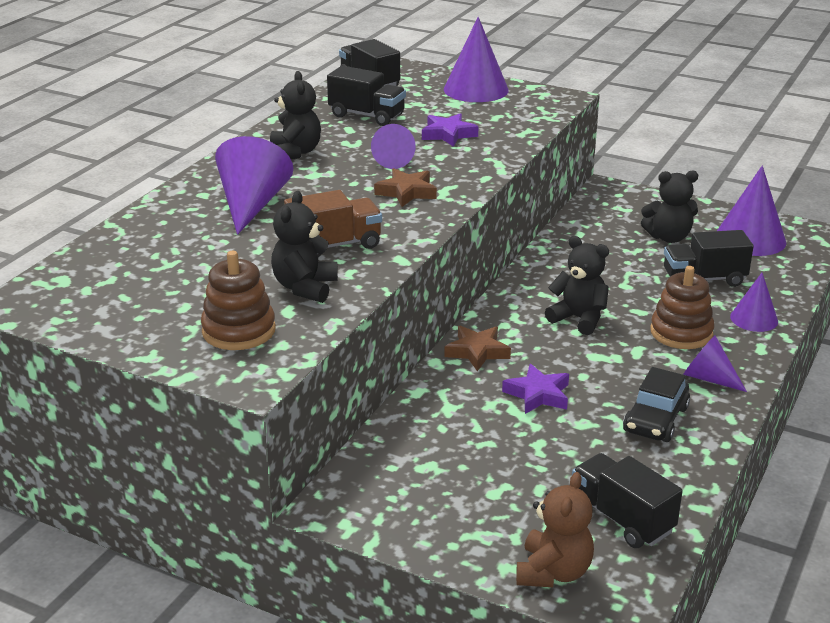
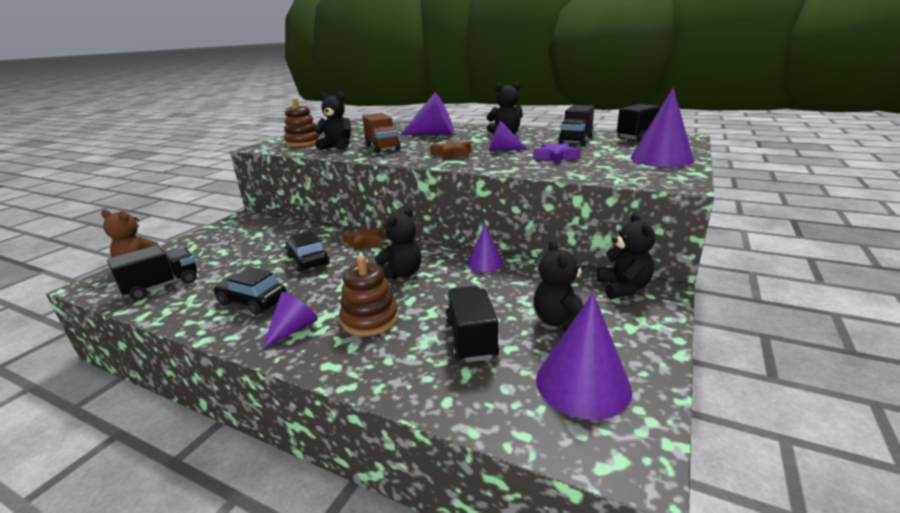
camera: 90 degrees right, 5 degrees down
(538, 394) = (308, 260): purple star -> black car
(606, 203) = (623, 288): none -> black teddy bear
(754, 319) = (387, 366): purple cone -> purple cone (485, 263)

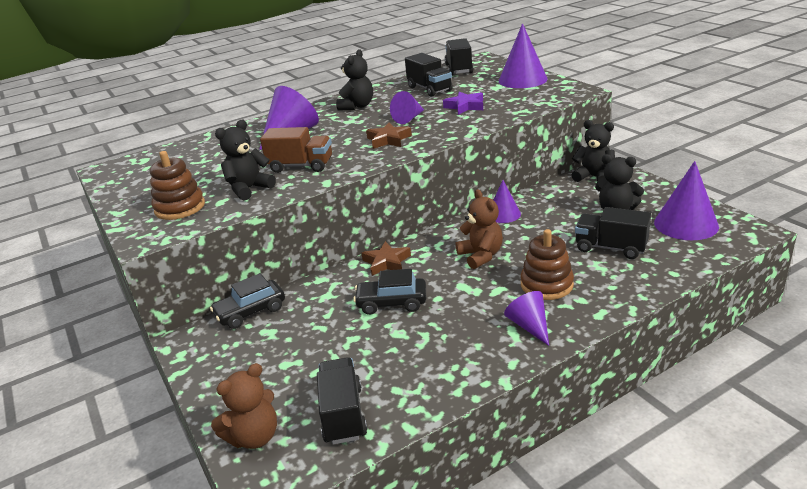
camera: 55 degrees left, 5 degrees up
(252, 301) = (452, 346): black car -> black car (250, 312)
(401, 274) = (481, 256): black teddy bear -> brown teddy bear

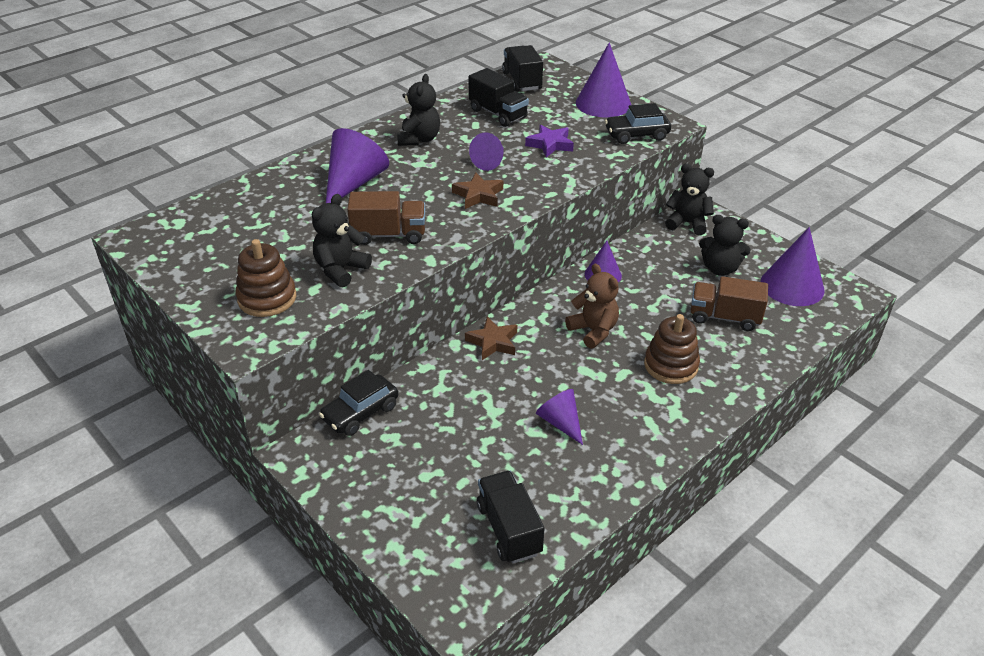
camera: 15 degrees left, 10 degrees up
(254, 437) = (425, 561): brown teddy bear -> none
(392, 303) = (515, 394): black car -> black car (636, 135)
(529, 326) = (665, 415): purple cone -> purple cone (560, 422)
(610, 248) = (724, 317): black truck -> brown truck

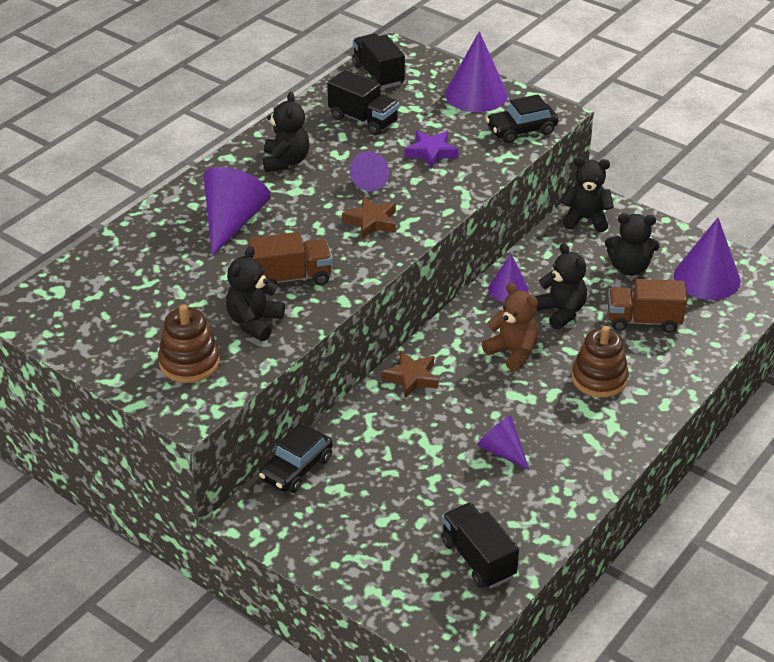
camera: 10 degrees left, 0 degrees up
(647, 300) = (561, 312): none -> black teddy bear

